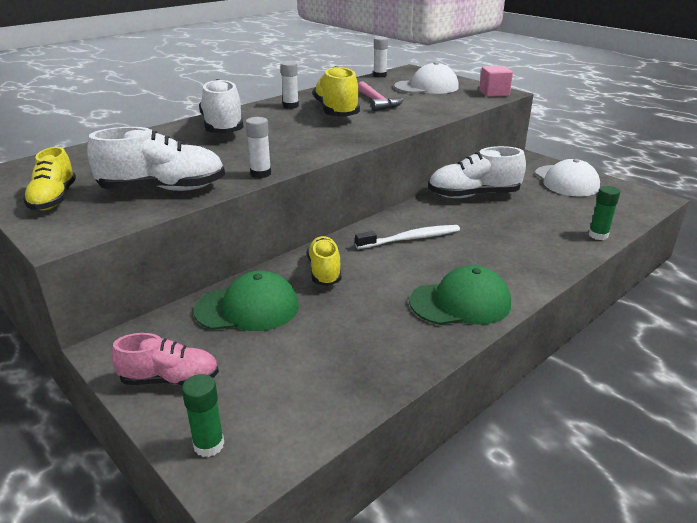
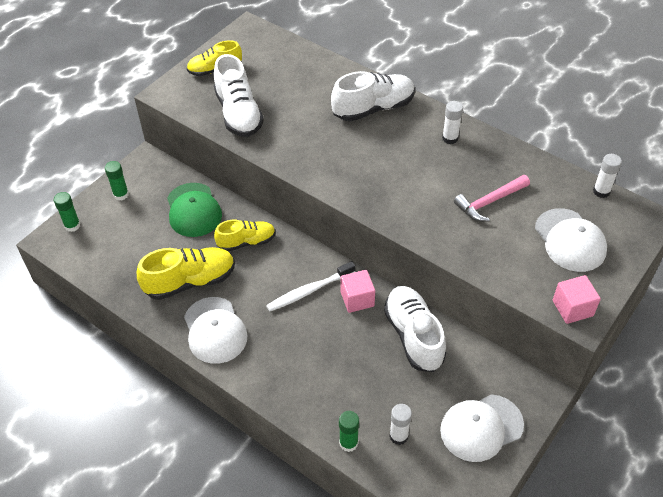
camera: 80 degrees right, 20 degrees up
(170, 379) = (121, 194): pink shoe -> green glue stick
(261, 174) = (275, 156): white glue stick -> white glue stick (398, 436)
(336, 112) = (444, 175): yellow shoe -> yellow shoe (190, 281)
(411, 239) = (309, 291): white toothbrush -> white toothbrush turned 90 degrees clockwise
(426, 215) = (357, 299): none -> pink cube
(460, 302) = (215, 330): green cap -> white cap

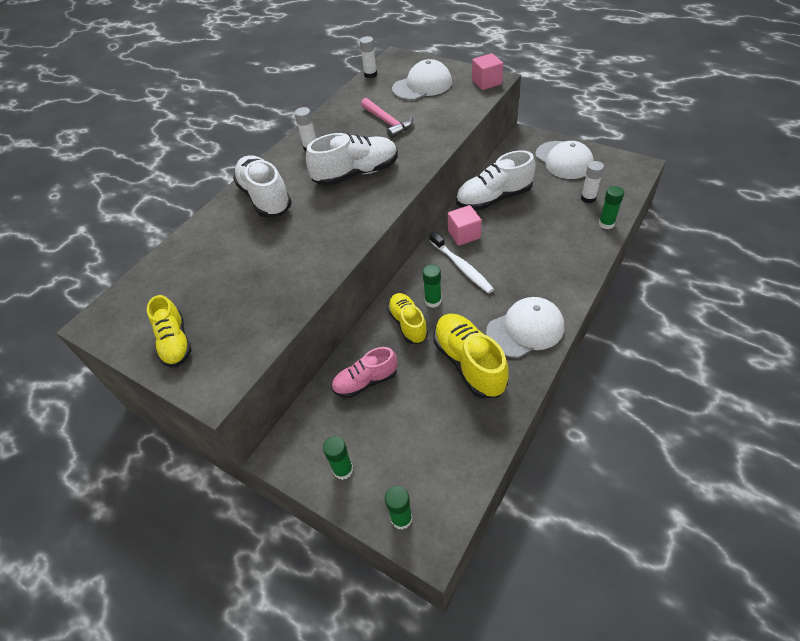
camera: 90 degrees left, 0 degrees up
(193, 210) = (366, 381): green cap -> pink shoe
(238, 114) = (263, 304): white shoe -> white shoe (356, 174)
(269, 263) = (433, 301): none -> green glue stick

